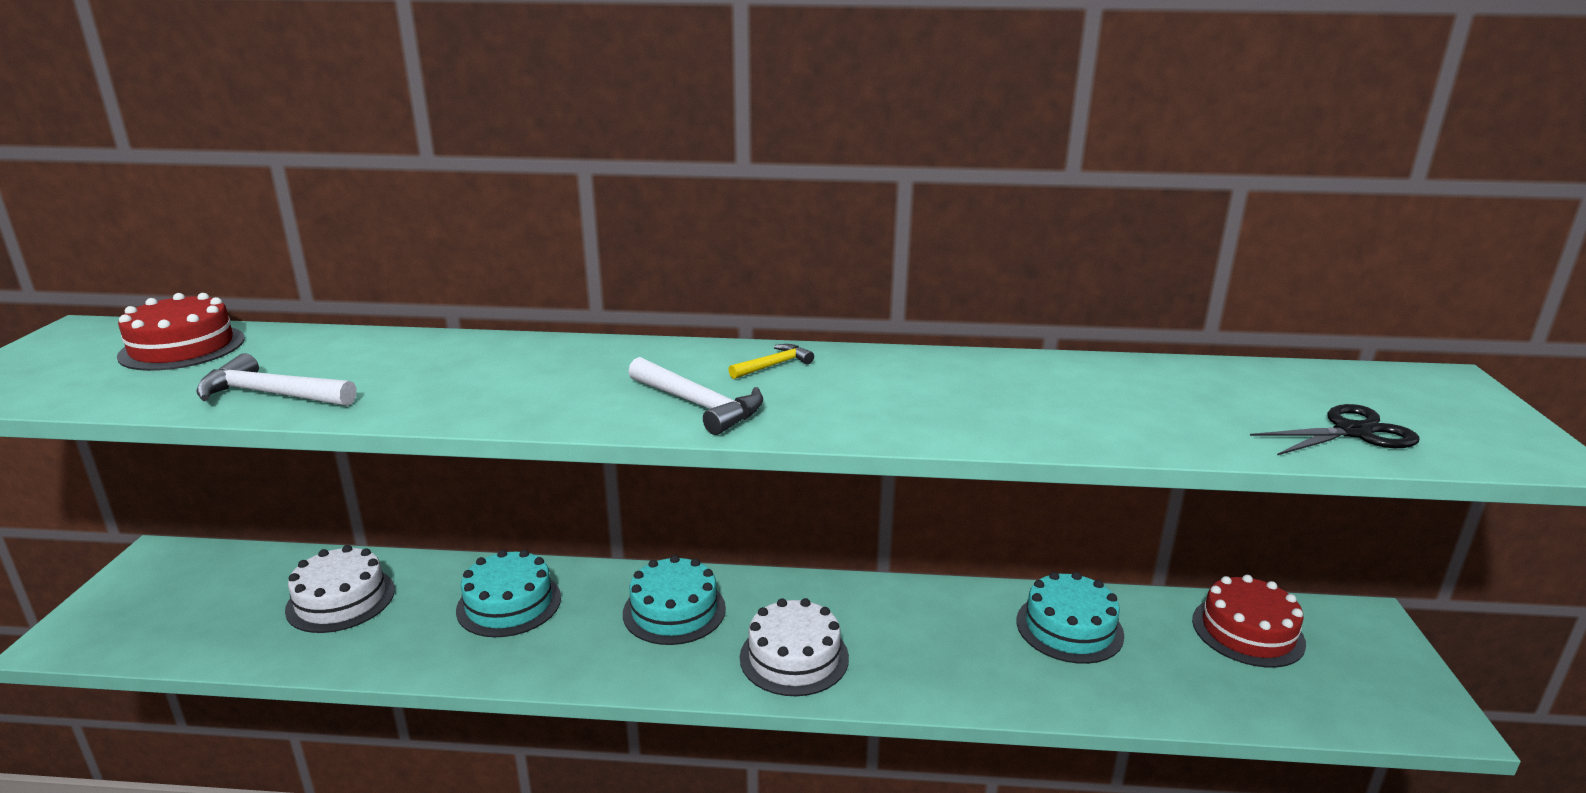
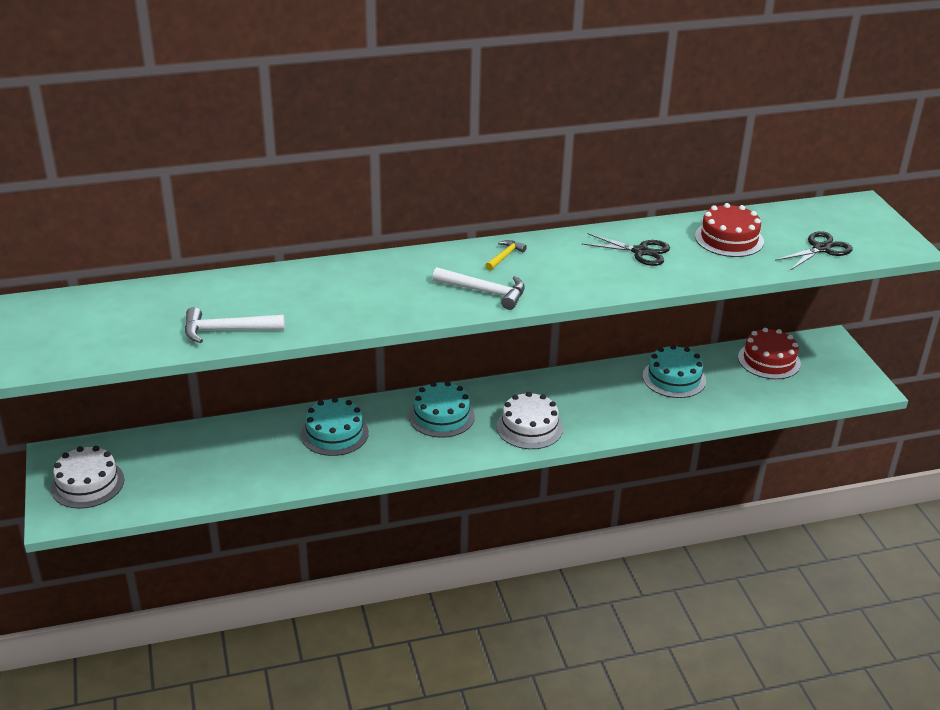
camera: 20 degrees left, 10 degrees up
(182, 347) = (119, 308): red cake -> red cake (729, 239)
(341, 599) = (221, 454): white cake -> white cake (87, 484)
(1002, 390) = (640, 252): none -> black scissors

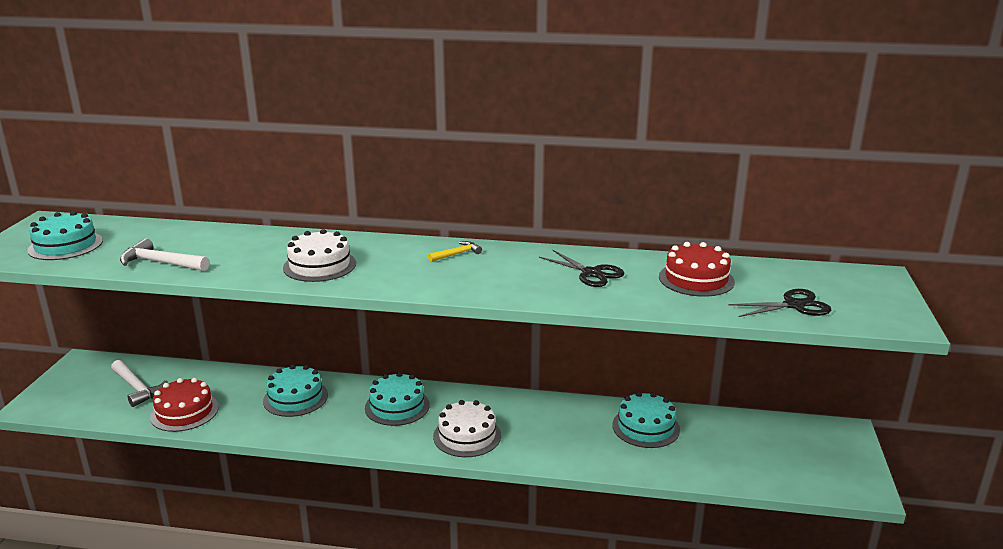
camera: 25 degrees right, 10 degrees down
(87, 484) = (78, 387): white cake -> white cake (319, 265)
(92, 333) = (65, 245): none -> turquoise cake
(485, 292) = (406, 277): white hammer -> white hammer (137, 388)
(769, 360) = (761, 434): red cake -> red cake (184, 412)

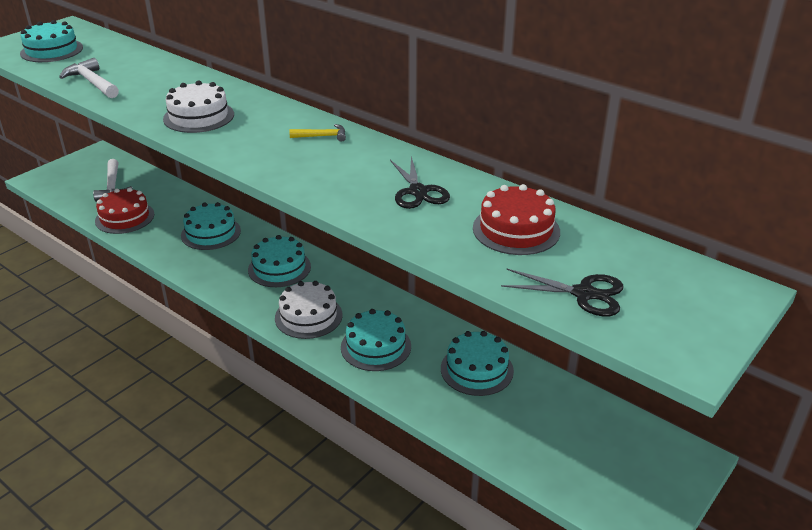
camera: 30 degrees right, 10 degrees up
(550, 439) = (376, 346): none -> turquoise cake

